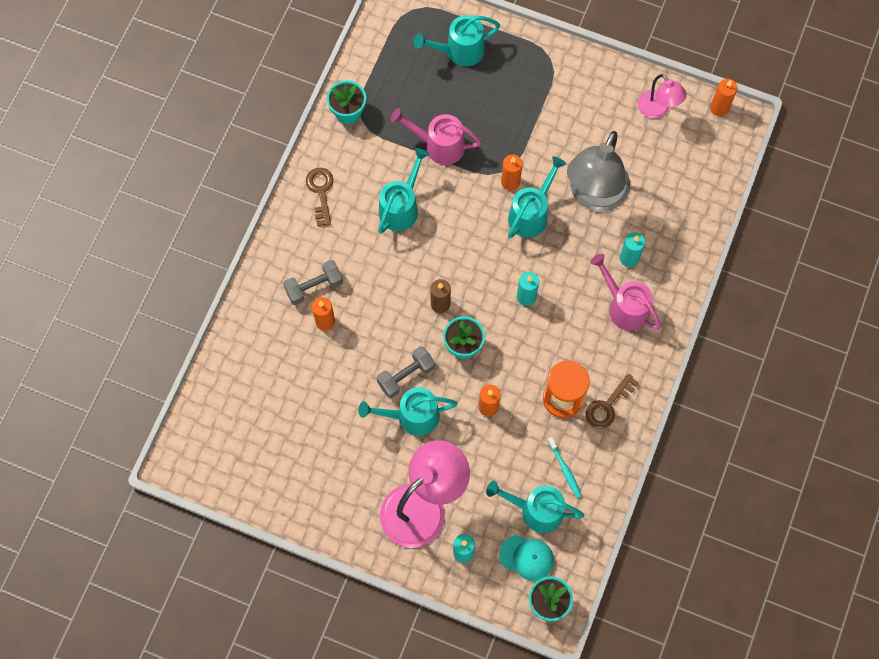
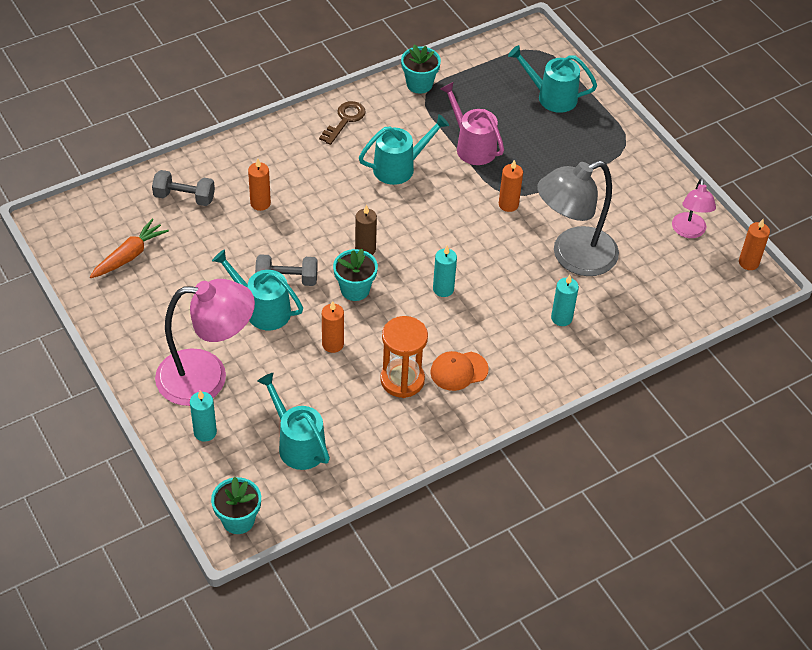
camera: 35 degrees right, 20 degrees down
(269, 446) = (129, 255): none -> orange carrot
(314, 287) = (275, 176): grey dumbbell -> grey dumbbell (184, 197)
(527, 557) = (254, 473): turquoise cap -> none
(531, 213) = (505, 236): turquoise watering can -> none
(565, 469) = (353, 432): turquoise toothbrush -> none
(595, 360) = (458, 371): none -> orange cap
(608, 406) = (437, 411): brown key -> none
(624, 306) = (523, 349): pink watering can -> none

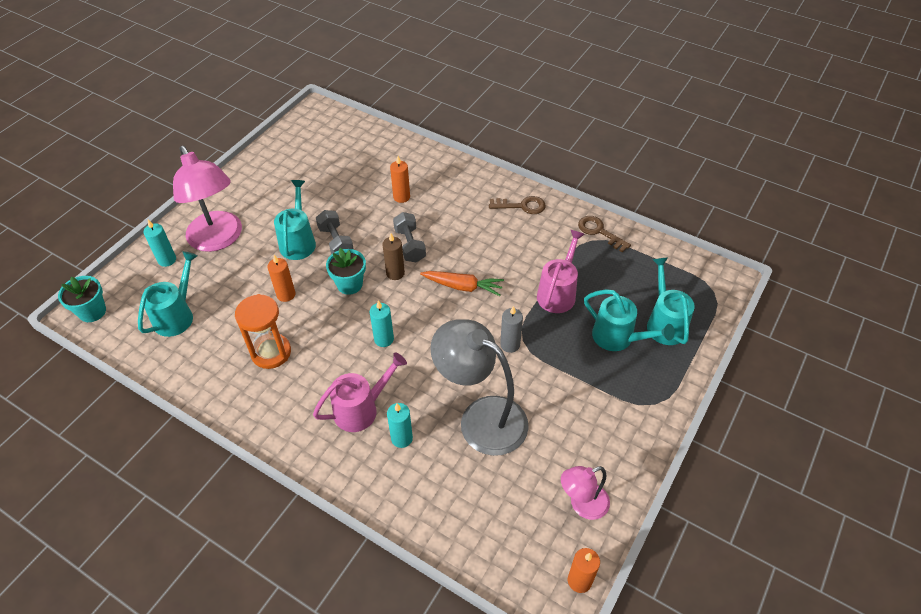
camera: 65 degrees right, 0 degrees up
(129, 255) = (309, 156): orange carrot -> orange carrot (463, 286)
(184, 197) = (380, 158): grey dumbbell -> grey dumbbell (410, 245)
(400, 167) = (497, 257): turquoise watering can -> turquoise watering can (618, 338)
(419, 84) = (599, 232): turquoise flower pot -> brown key
(458, 371) = (300, 386): orange cap -> none
(508, 204) = (510, 344): orange candle -> grey candle
(513, 334) = (361, 409): none -> pink watering can

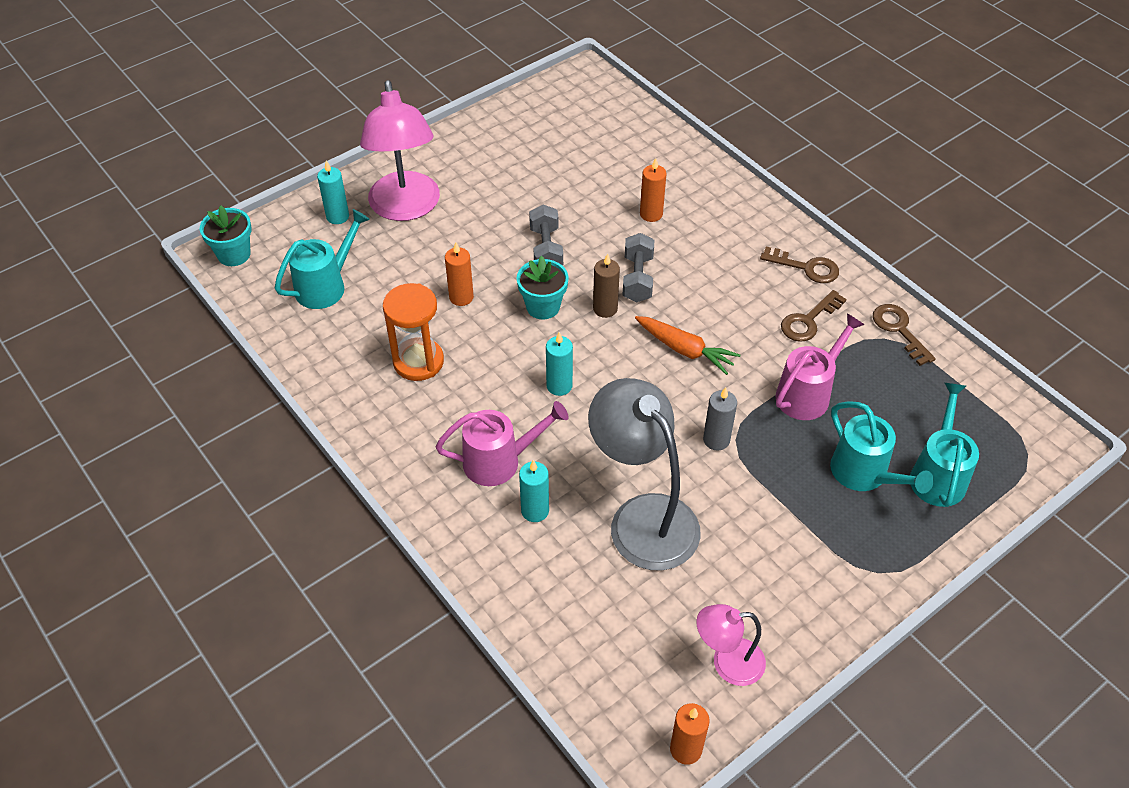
camera: 20 degrees right, 0 degrees up
(298, 241) = (500, 236): turquoise watering can -> none
(538, 242) = (808, 321): none -> brown key

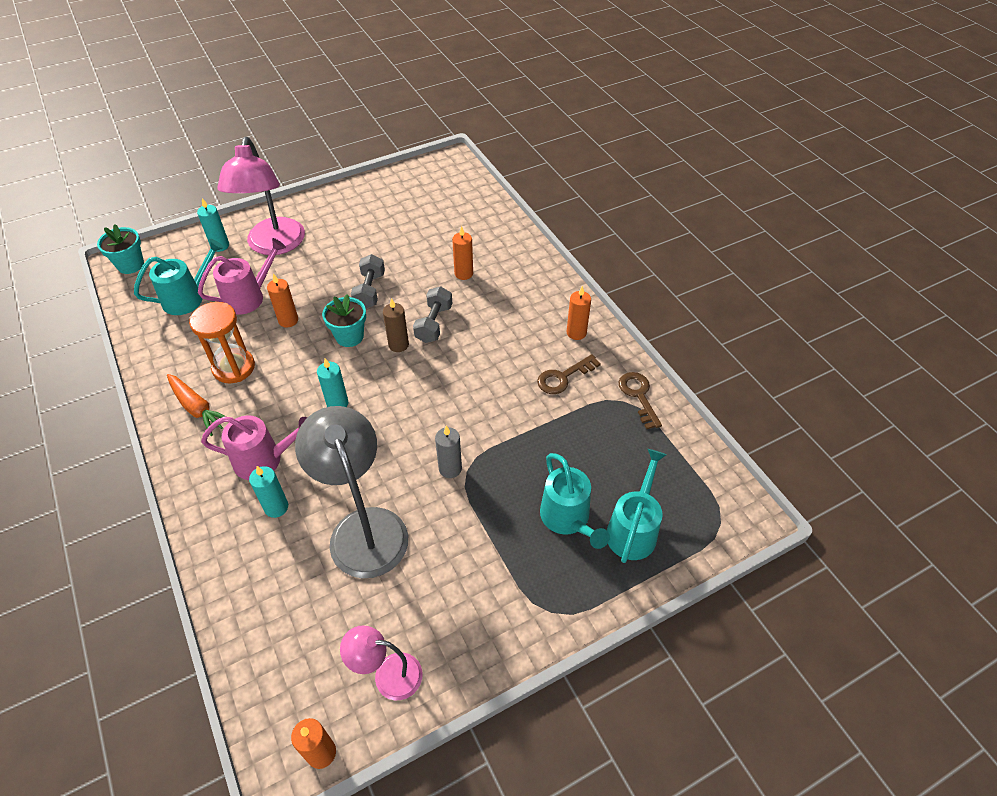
camera: 10 degrees right, 0 degrees up
(685, 350) = (451, 387): orange carrot -> orange carrot (197, 408)
(806, 267) = (576, 333): brown key -> orange candle
(808, 393) = (542, 439): pink watering can -> pink watering can (249, 297)

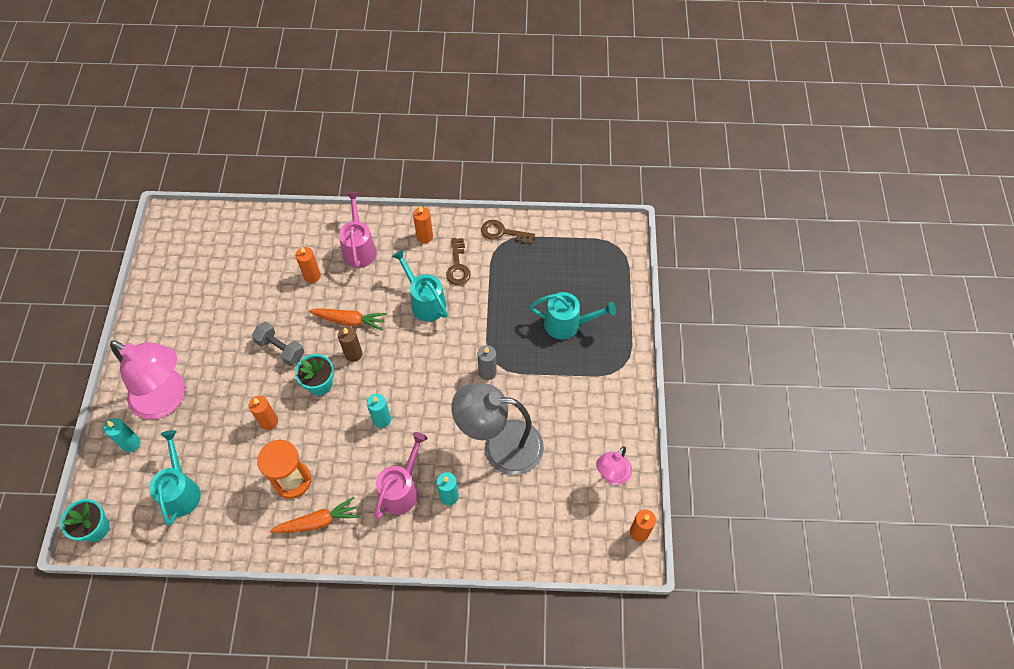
camera: 60 degrees left, 10 degrees up
(249, 297) = (218, 441): pink watering can -> pink watering can (359, 248)
(434, 324) = (349, 321): grey dumbbell -> orange carrot
(633, 529) = (595, 293): turquoise watering can -> turquoise watering can (425, 301)

